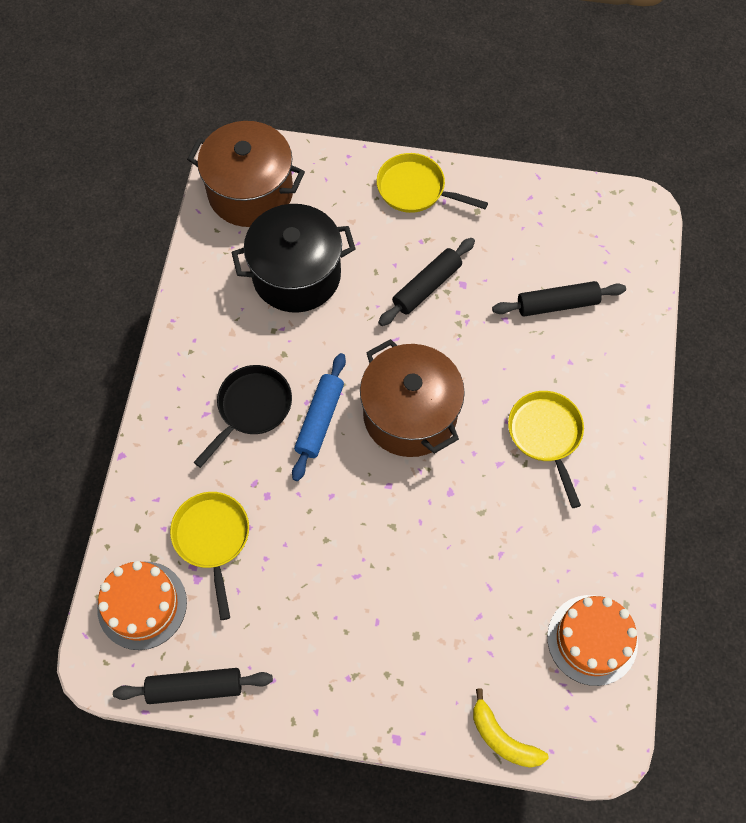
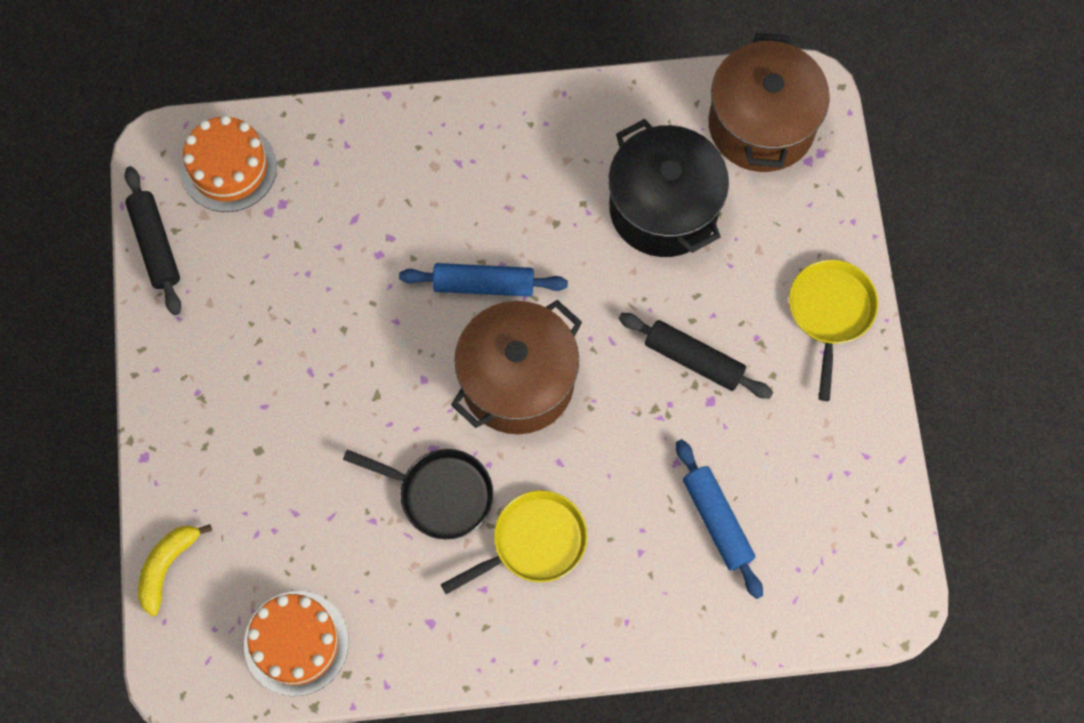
camera: 75 degrees right, 5 degrees up
(212, 539) = (316, 214): yellow pan -> none
(251, 408) = (478, 208): black pan -> black pan (440, 494)
(557, 304) = (717, 521): black rolling pin -> blue rolling pin

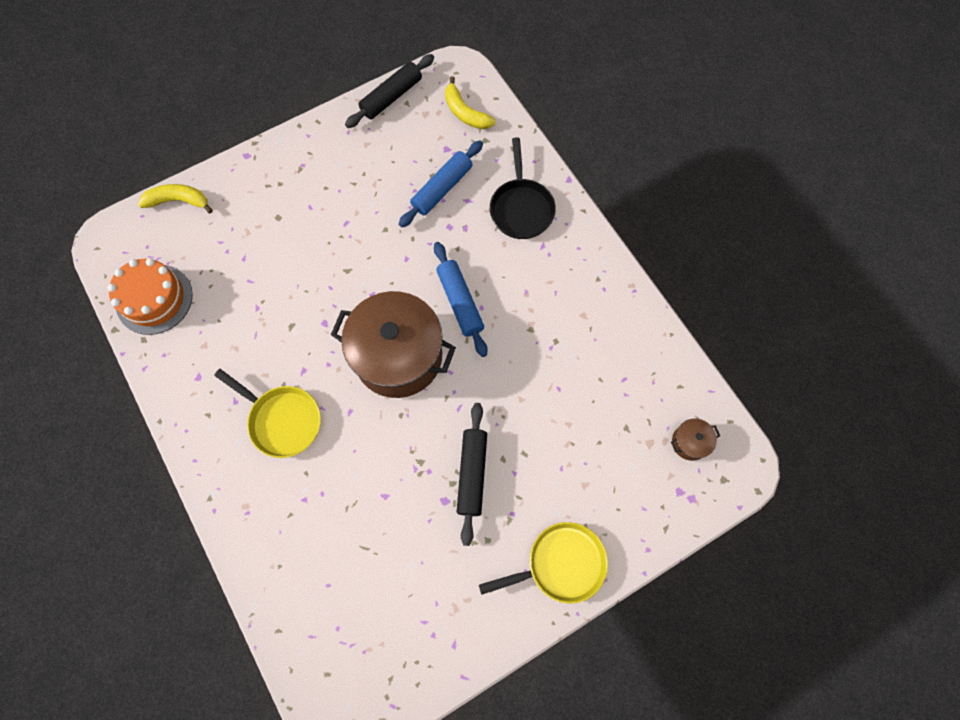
camera: 65 degrees right, 0 degrees up
(229, 168) = (465, 112): orange cake -> yellow banana
(440, 494) = (293, 342): black pan -> black pan (521, 208)
(663, 208) = (582, 399): black pot -> none
(717, 521) = (351, 547): blue rolling pin -> blue rolling pin (442, 189)
(761, 125) = (689, 442): brown pot -> brown pot, size x0.40

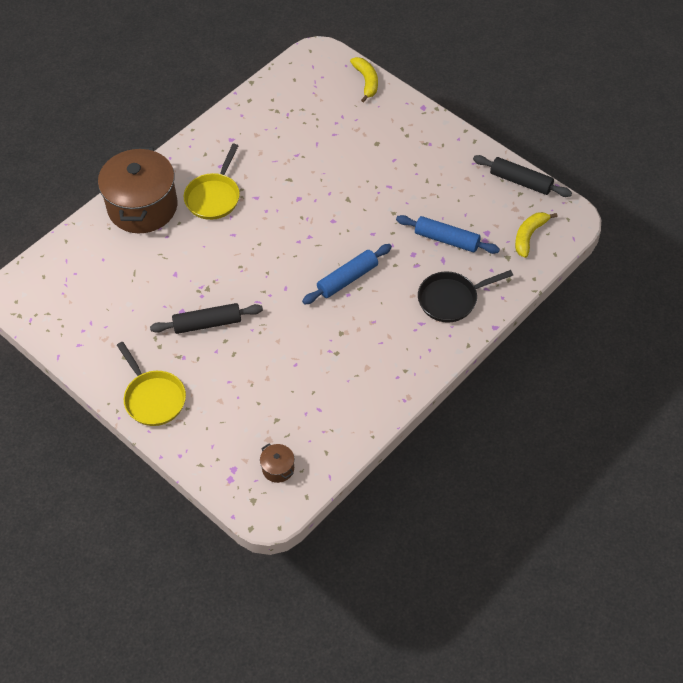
camera: 75 degrees right, 15 degrees down
(154, 299) = (282, 95): orange cake -> none
(398, 356) = (287, 251): brown pot -> brown pot (142, 207)

